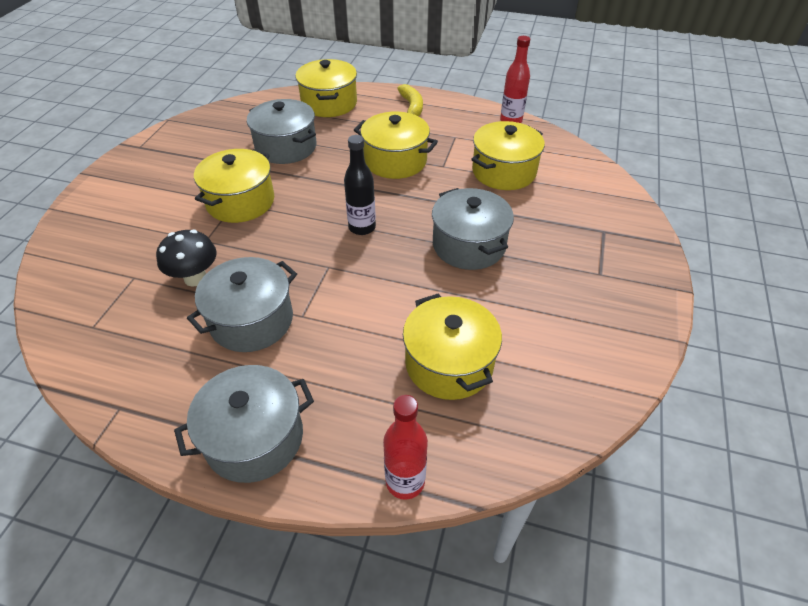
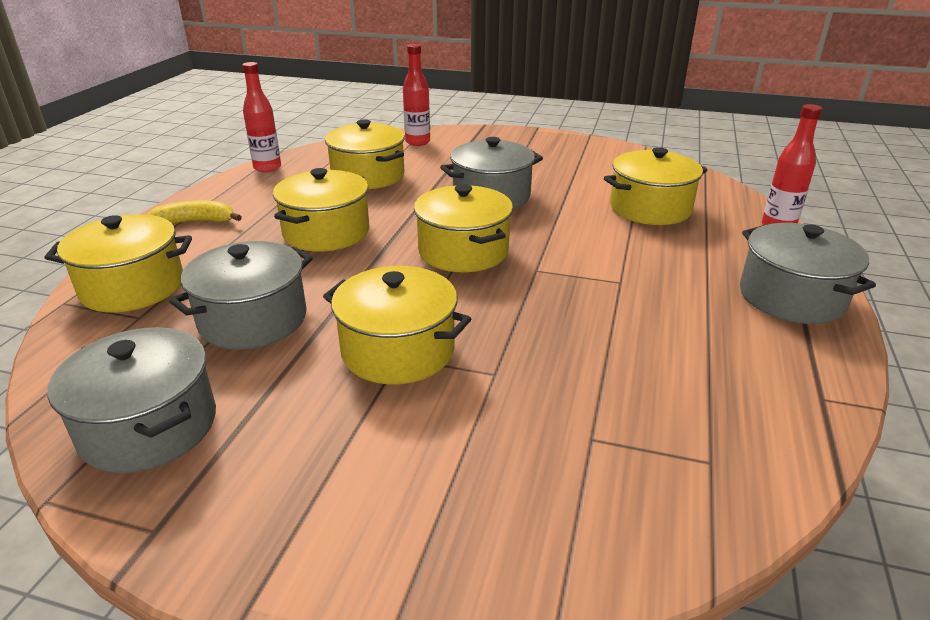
camera: 90 degrees left, 15 degrees down
(195, 278) = (578, 371): black mushroom -> none
(252, 320) = (640, 314): grey pot -> grey pot (149, 426)
(362, 227) = (463, 251): black bottle -> yellow pot
(598, 196) = (417, 142): none -> red bottle

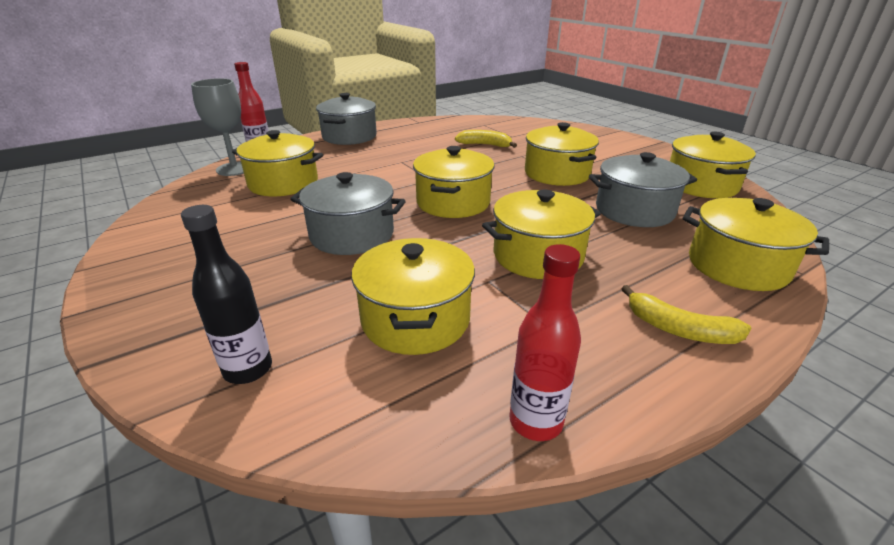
camera: 140 degrees left, 0 degrees up
(149, 426) = (701, 185): grey pot -> yellow pot
(417, 142) = (248, 369): red bottle -> black bottle
(588, 377) = (485, 145): none -> yellow banana
(732, 203) = (234, 169): none -> grey goblet

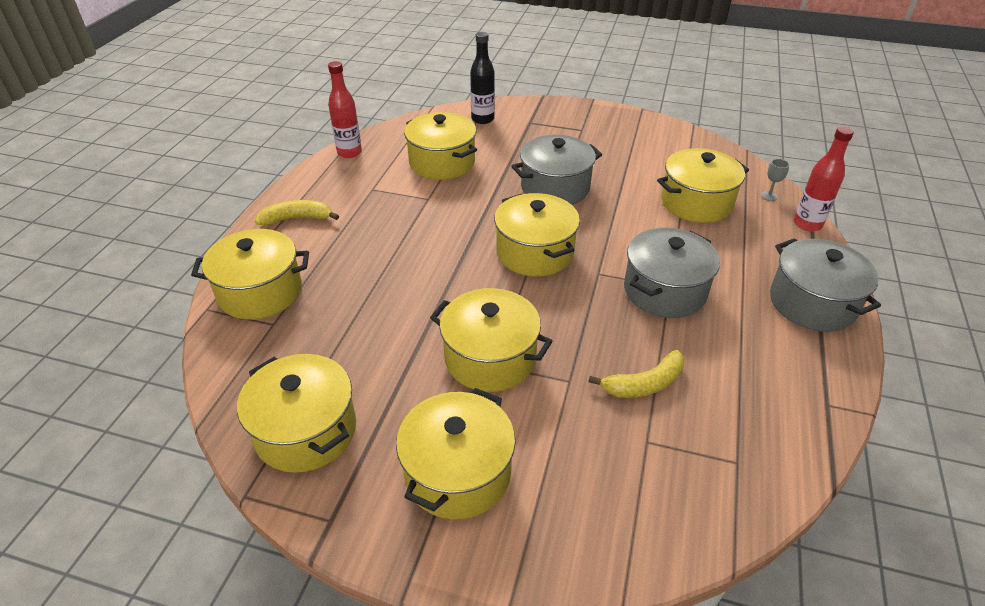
camera: 140 degrees right, 10 degrees up
(234, 169) = (769, 196): grey goblet -> grey goblet, size x0.42
(538, 256) = (414, 231): yellow pot -> yellow pot (457, 473)
(634, 210) = (367, 327): grey pot -> grey pot (664, 291)

